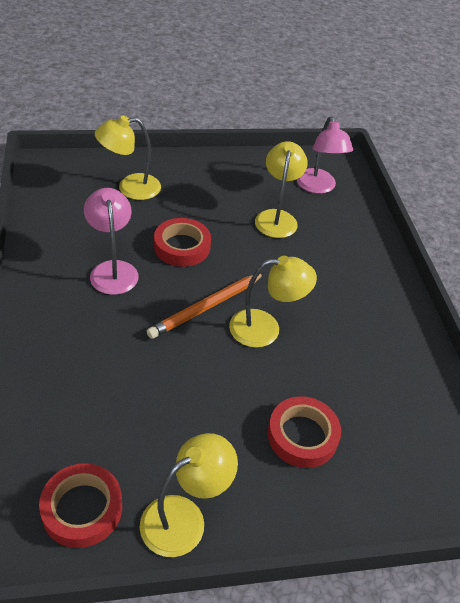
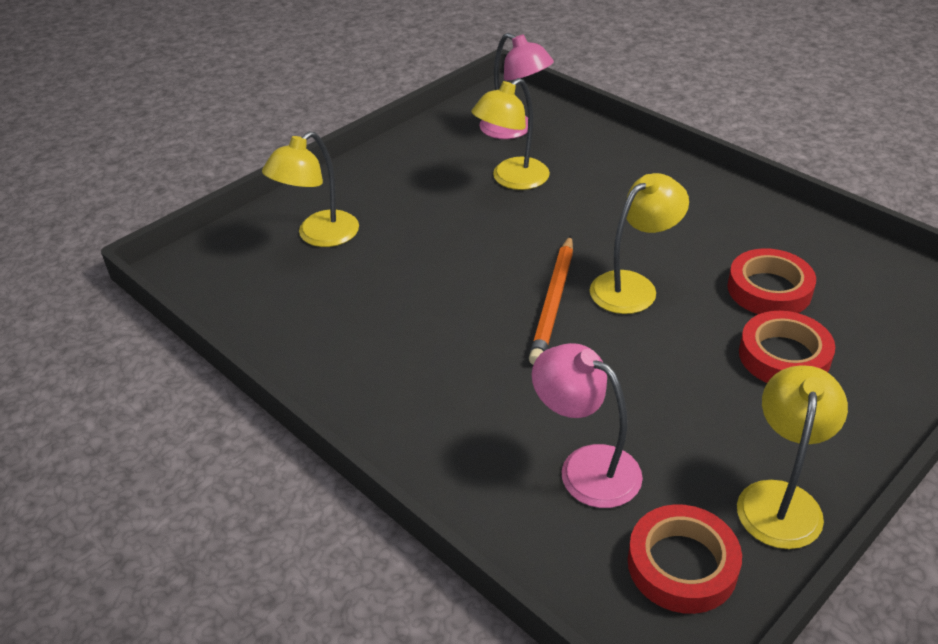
camera: 30 degrees left, 5 degrees down
(113, 270) = (410, 327): pink lamp -> pink lamp (586, 467)
(182, 246) = (453, 261): red tape -> red tape (769, 289)
(277, 217) = (512, 179): yellow lamp -> yellow lamp turned 105 degrees counterclockwise

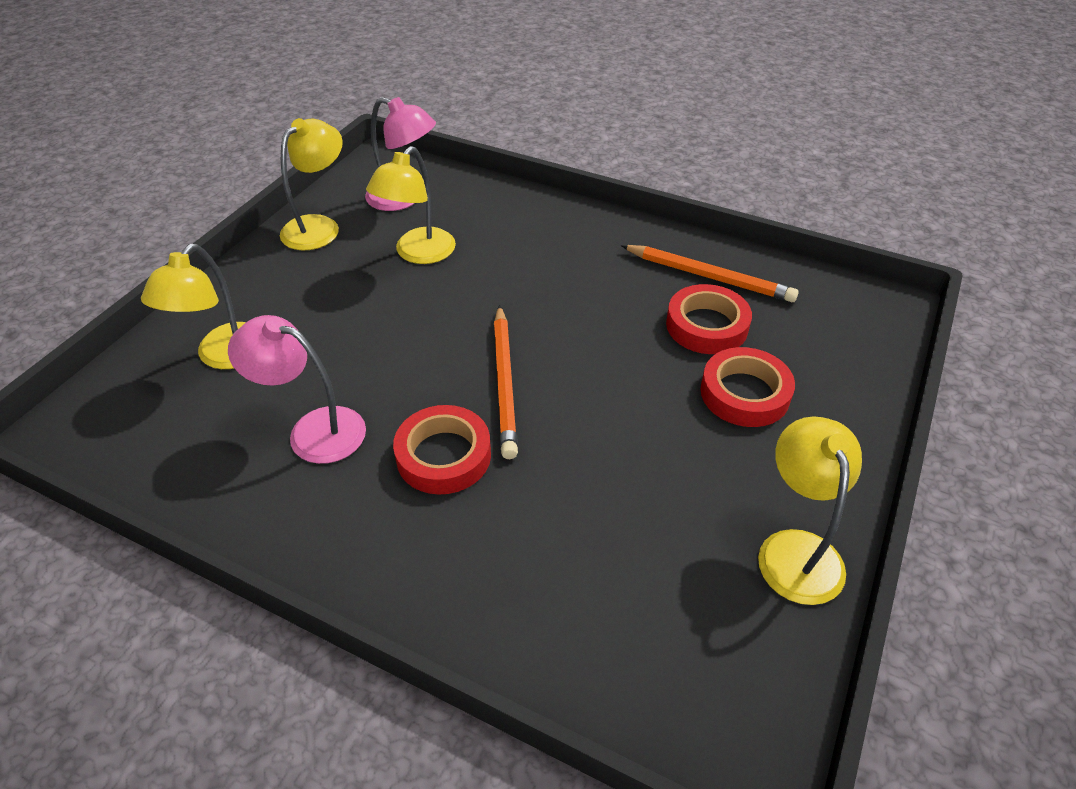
camera: 20 degrees left, 5 degrees up
(586, 467) = (599, 564): pink lamp -> pink lamp (313, 430)
(633, 286) = (578, 348): yellow lamp -> yellow lamp (319, 226)
(682, 565) = (731, 651): red tape -> red tape (443, 455)
(790, 246) = (709, 276): none -> orange pencil

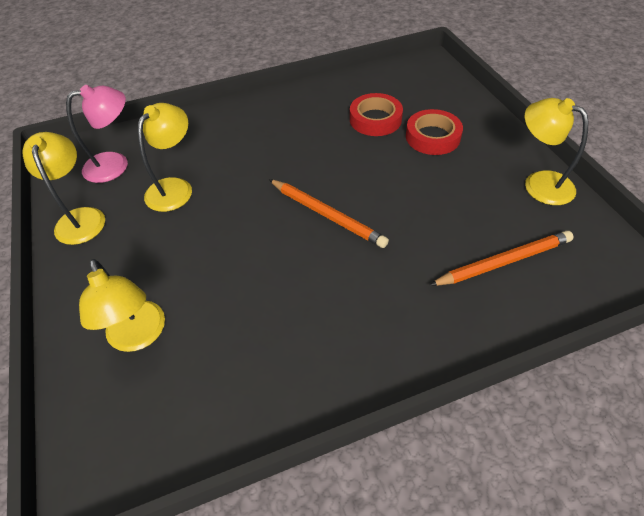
camera: 45 degrees left, 5 degrees up
(313, 430) = (265, 323): pink lamp -> none
(418, 254) = (175, 187): yellow lamp -> yellow lamp turned 135 degrees counterclockwise
(443, 455) = (352, 273): red tape -> none
(709, 276) = (343, 97): orange pencil -> orange pencil (503, 261)

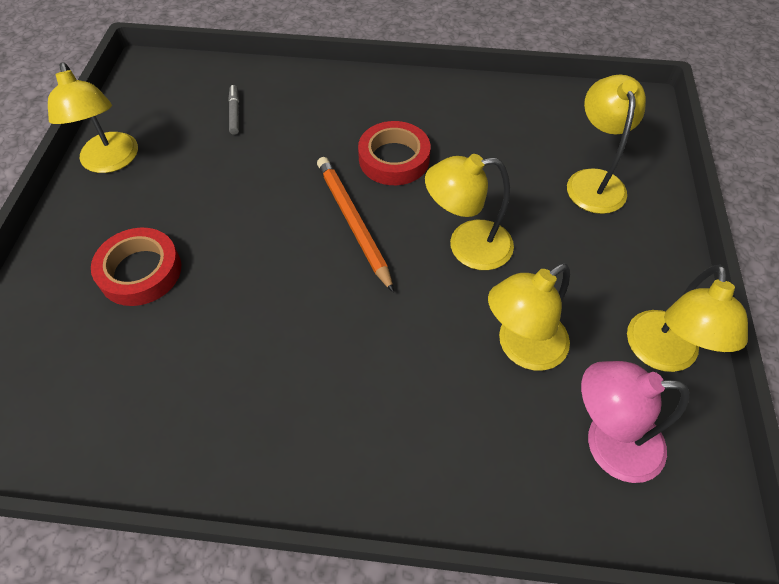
camera: 155 degrees left, 5 degrees up
(234, 232) = (467, 246): none -> yellow lamp
(375, 119) = (177, 341): red tape -> red tape (394, 159)
(503, 261) = (235, 113): orange pencil -> grey marker

